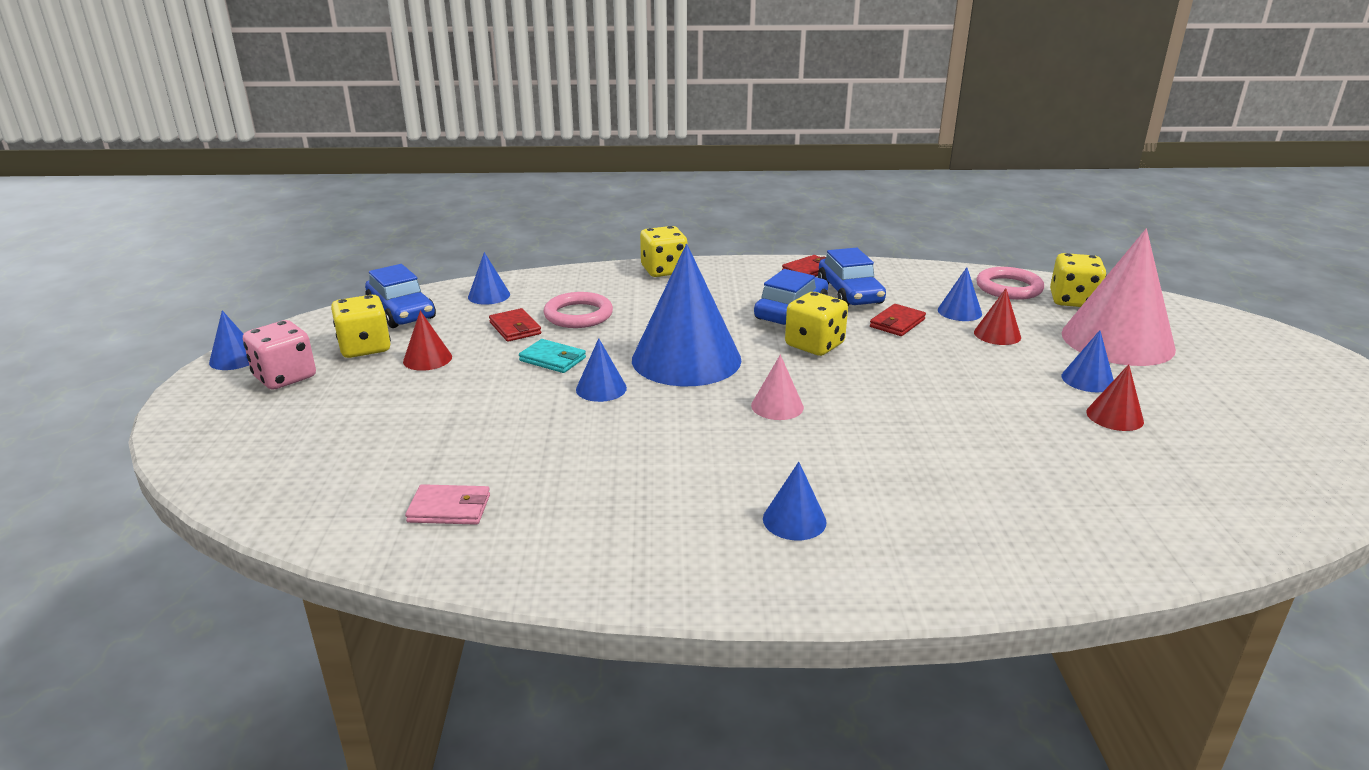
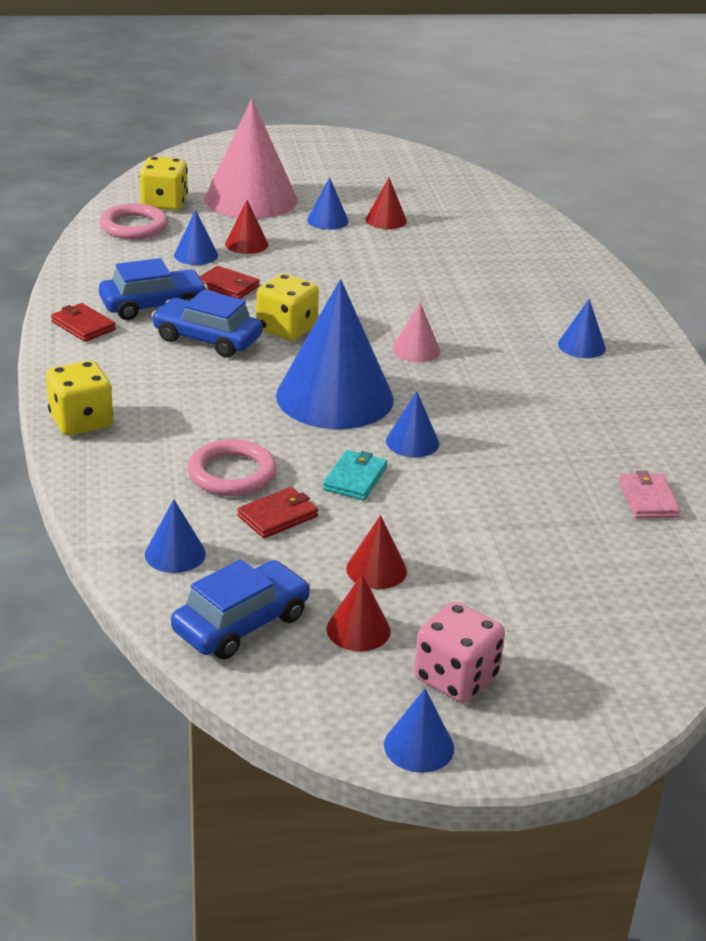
camera: 100 degrees left, 5 degrees up
(365, 348) = (358, 629): yellow dice -> red cone

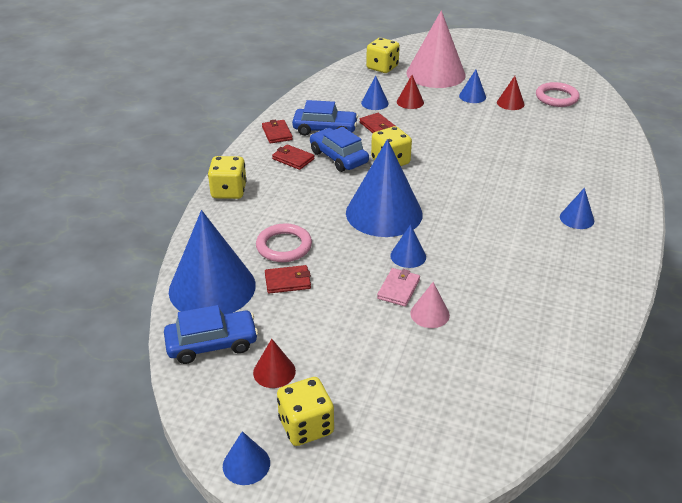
camera: 30 degrees right, 5 degrees up
(134, 226) = (353, 78): pink ring -> pink ring (556, 97)
(140, 356) = (293, 159): none -> red wallet
(175, 554) = (212, 287): blue cone -> blue cone, size x2.29
(355, 478) = (353, 270): turquoise wallet -> none
(376, 569) = (317, 335): red cone -> none
(416, 350) = (460, 194): pink cone -> pink cone (429, 314)
(456, 678) = (306, 426): pink dice -> yellow dice
(648, 499) = (537, 343): pink wallet -> pink wallet (398, 289)

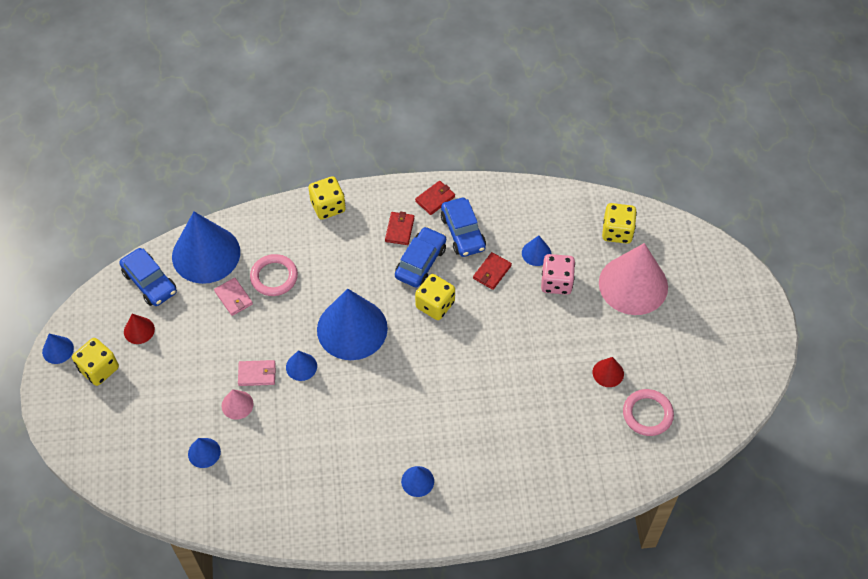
camera: 65 degrees right, 20 degrees up
(288, 281) = (233, 298): red wallet -> pink wallet
(410, 102) = (556, 282): red cone -> pink dice
(472, 96) = (602, 334): blue cone -> blue cone (204, 452)

